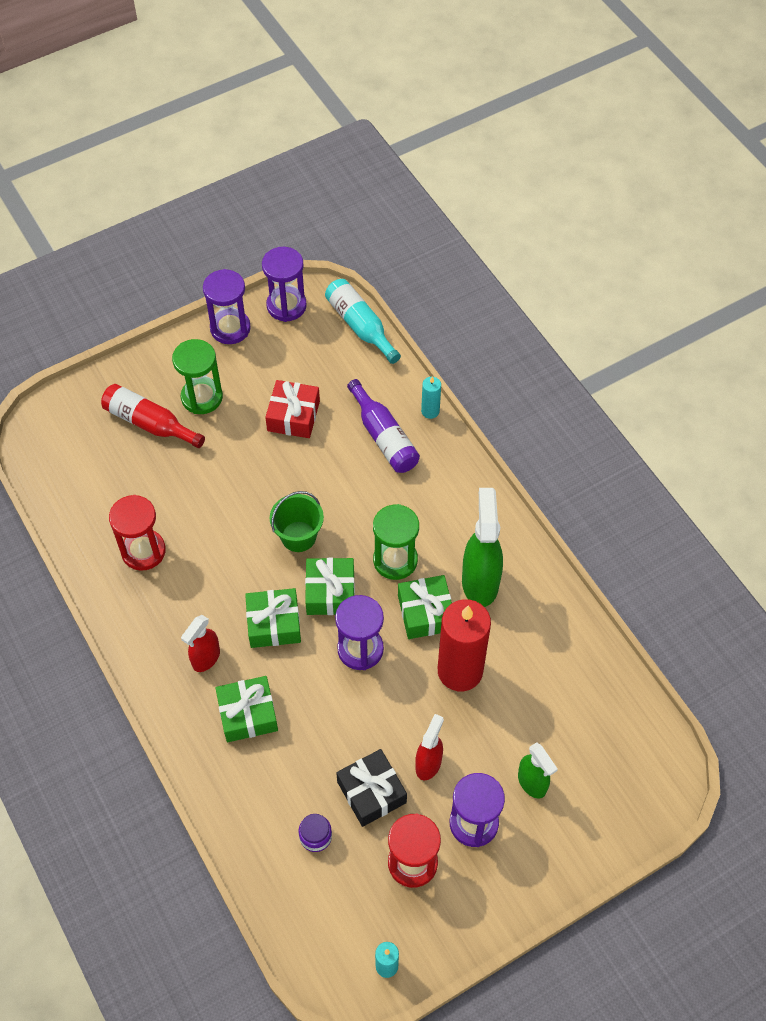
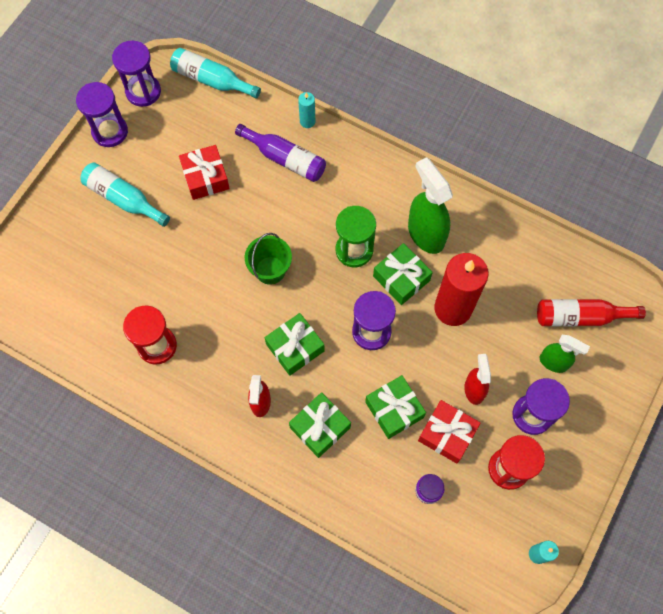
camera: 30 degrees left, 10 degrees up
(149, 423) = (94, 241): red bottle -> red bottle (580, 317)
(202, 397) = (123, 199): green hourglass -> turquoise bottle
(330, 592) = (322, 300): green gift -> green gift (394, 409)
(371, 792) = (447, 434): black gift -> red gift

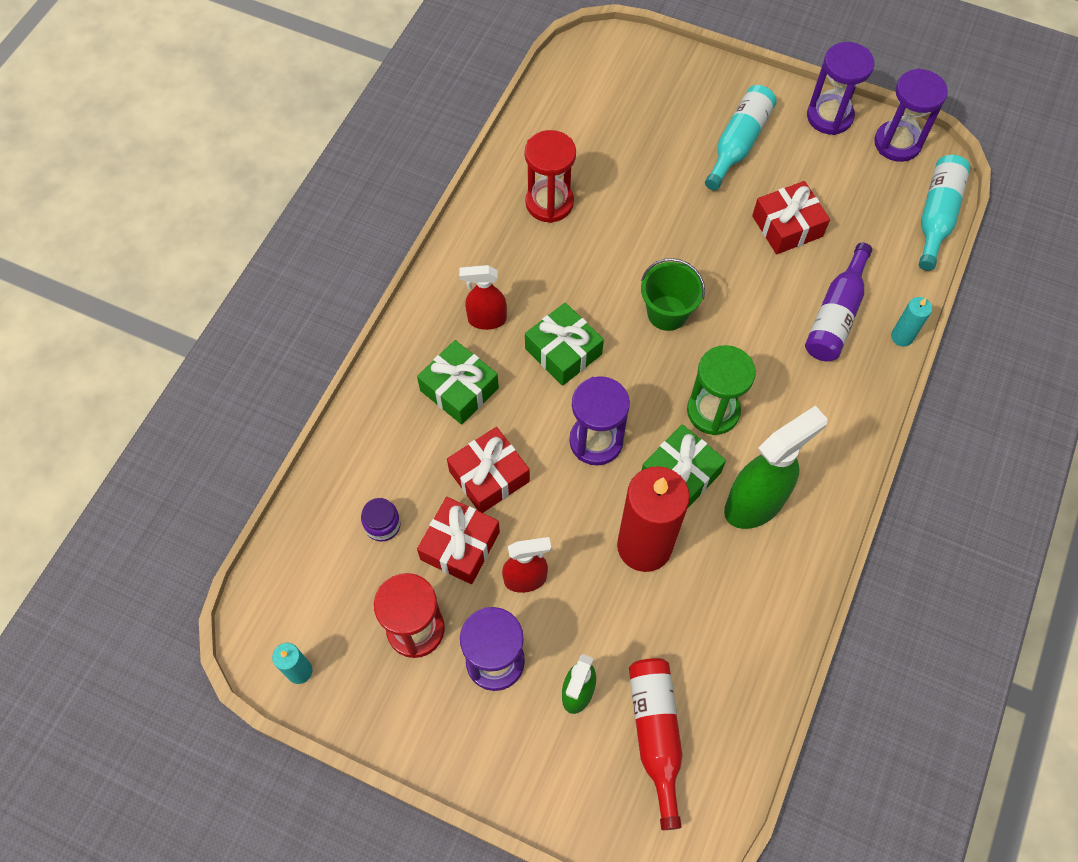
camera: 85 degrees right, 5 degrees down
(394, 409) = (489, 476): green gift -> red gift

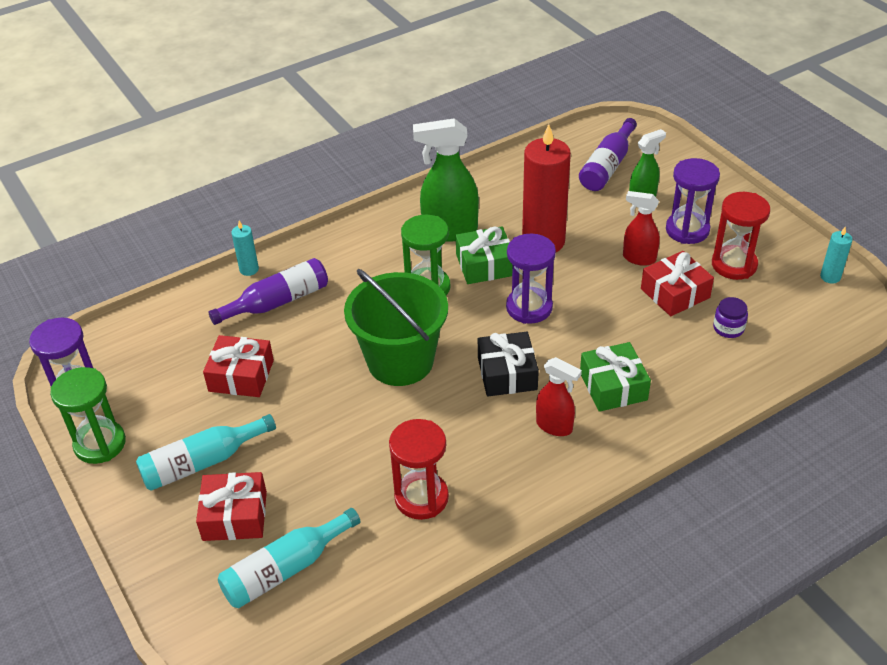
camera: 145 degrees left, 20 degrees down
(489, 476) = (626, 321): red gift -> red gift (235, 515)
(563, 351) = (507, 373): green gift -> black gift
(655, 734) = (607, 166): red bottle -> purple bottle
(667, 313) = (400, 361): green bucket -> green bucket, size x1.72
(829, 116) = (100, 444): purple hourglass -> green hourglass
(936, 216) = (124, 327): turquoise bottle -> turquoise bottle (285, 569)

